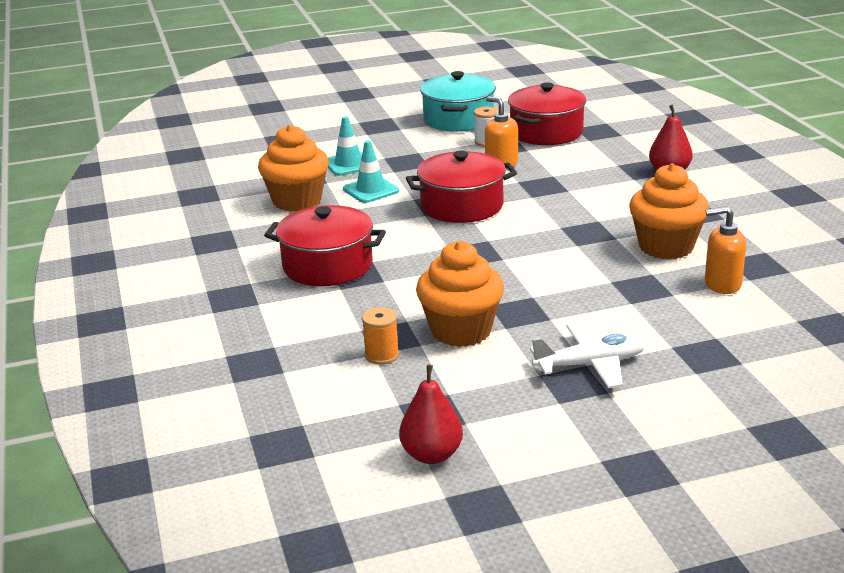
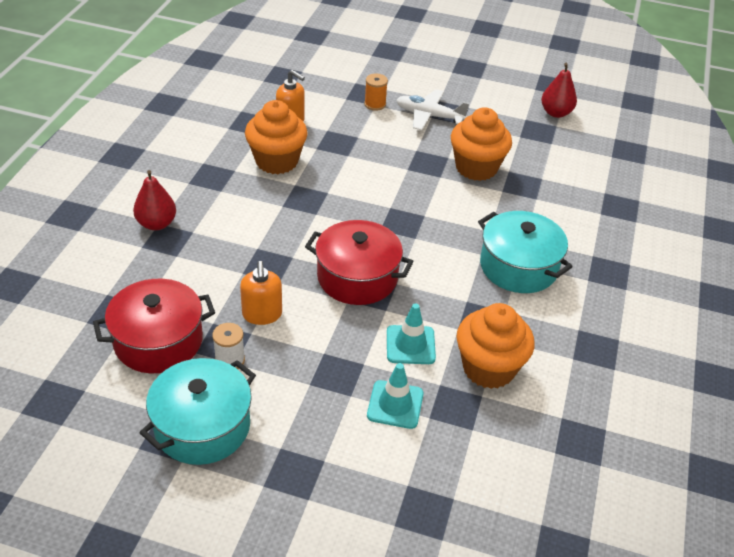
camera: 150 degrees left, 15 degrees up
(327, 265) = (518, 266): red pot -> turquoise pot
(381, 355) = (537, 175): orange spool -> orange spool (375, 104)

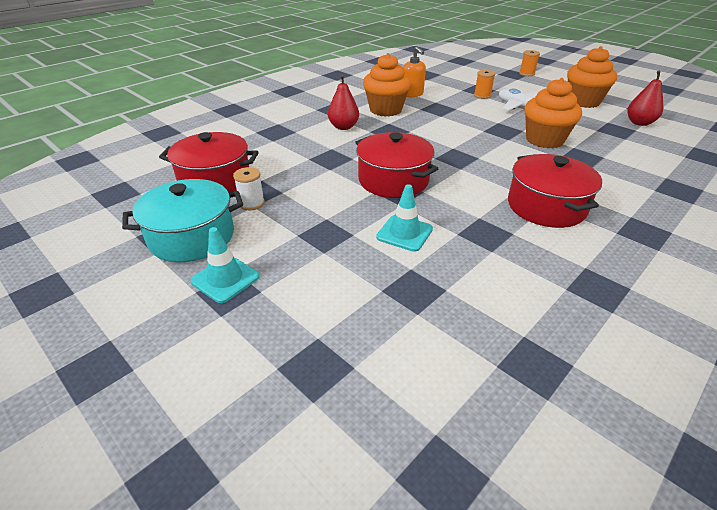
camera: 30 degrees right, 5 degrees down
(156, 224) = (276, 123): red pear -> red pear (343, 127)
(262, 314) = (300, 184): orange soap dispenser -> none
(395, 404) = (357, 270): turquoise traffic cone -> turquoise traffic cone (225, 279)
(405, 47) = (527, 74): none -> orange spool
(488, 368) = (468, 270): orange cupcake -> orange cupcake (583, 102)
(518, 266) = (546, 206): turquoise pot -> red pot

